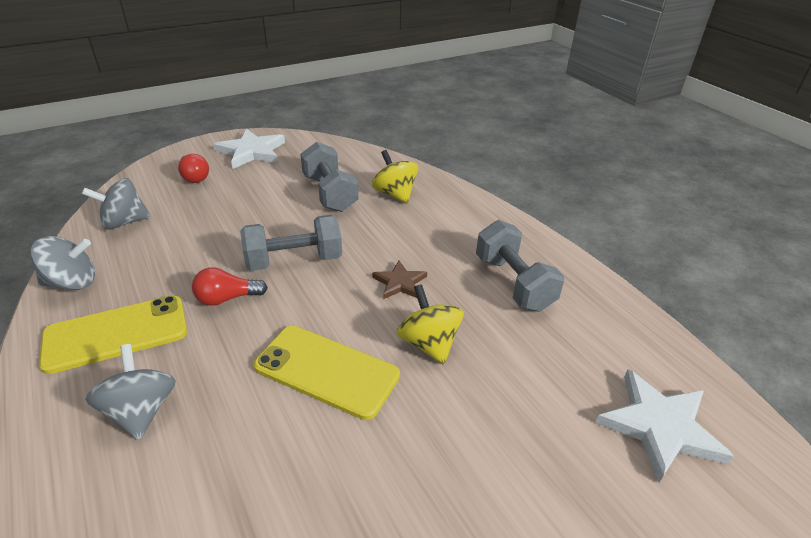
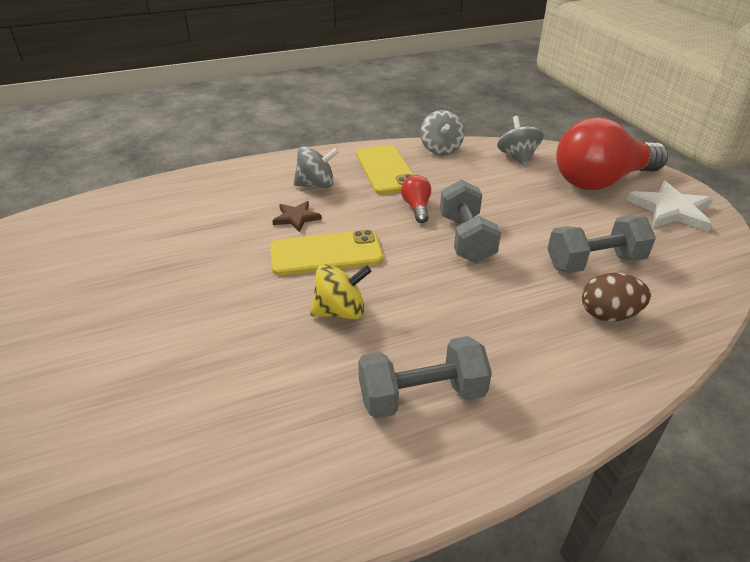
camera: 100 degrees right, 0 degrees up
(194, 177) = (601, 181): red light bulb -> red light bulb, size x2.41
(327, 370) = (326, 253): yellow phone -> yellow phone turned 45 degrees clockwise
(395, 194) = (608, 315): yellow spinning top -> brown egg
(400, 283) = (429, 302): brown star -> brown star (296, 218)
(659, 426) = (180, 464): white star -> none

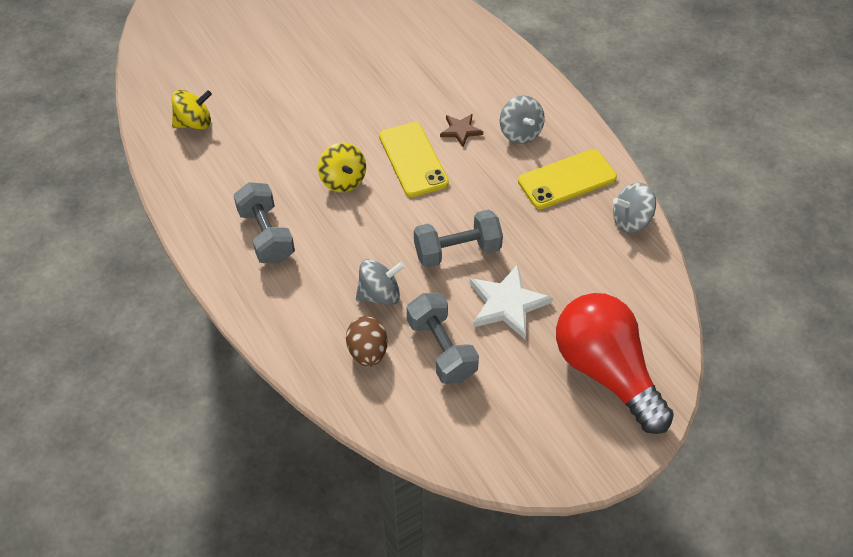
camera: 80 degrees right, 15 degrees up
(141, 483) = (194, 123): none -> yellow spinning top
(416, 207) = (501, 211): red light bulb -> none
(517, 158) = (636, 292): grey spinning top -> grey spinning top (380, 294)
(671, 210) = (559, 433): white star -> white star (507, 304)

